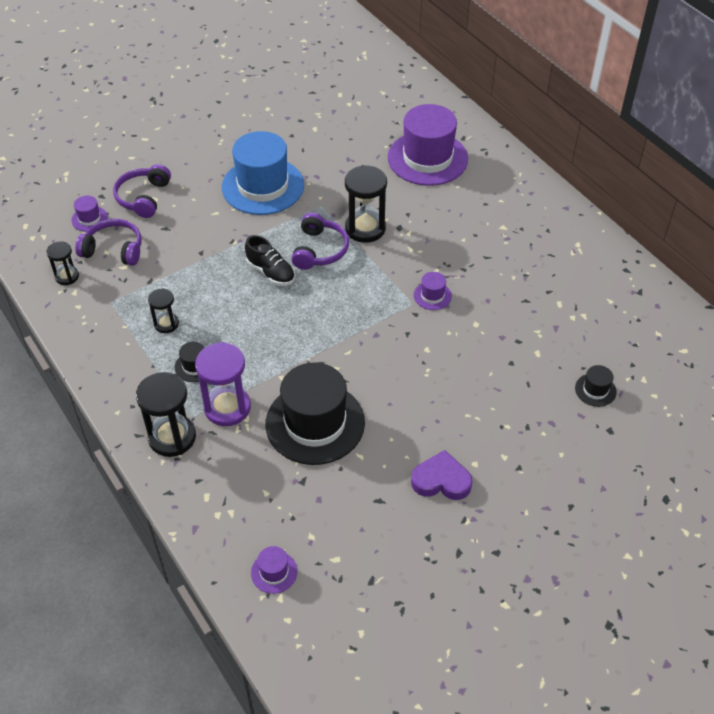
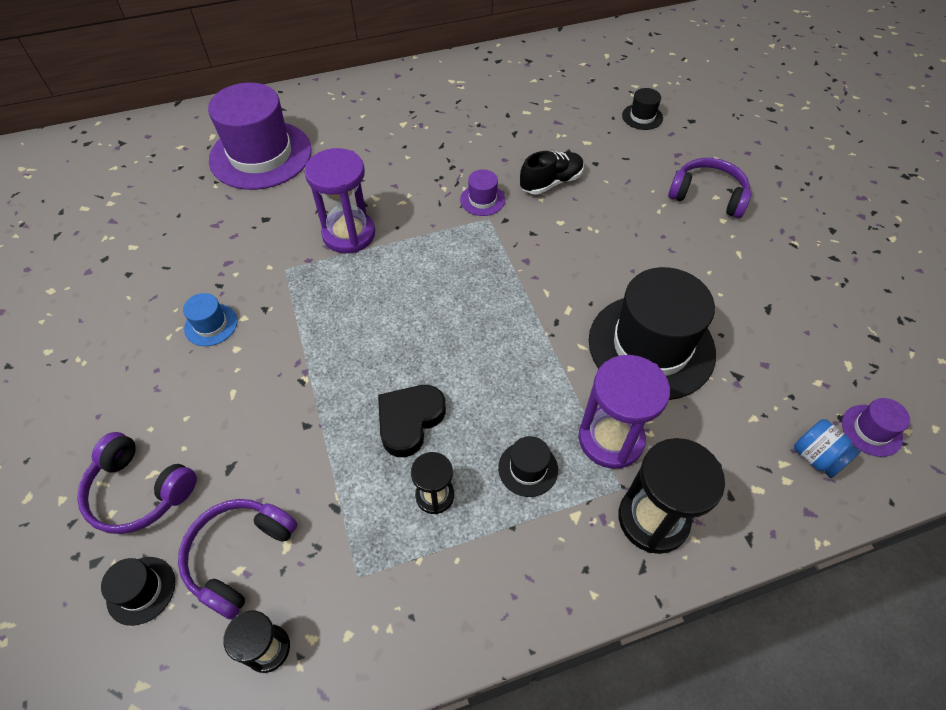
camera: 75 degrees left, 5 degrees up
(89, 219) = (141, 590): purple hat -> black hat
(216, 300) = (409, 421): none -> black heart
(241, 533) = (816, 457): none -> blue jar
(263, 186) = (211, 325): blue hat -> blue hat, size x0.42
(271, 272) = (383, 345): black shoe -> black shoe (551, 182)
(319, 250) = (365, 286): purple headphones -> purple headphones (707, 196)
(365, 228) = (349, 234): black hourglass -> purple hourglass
(441, 480) = (743, 250): purple heart -> none

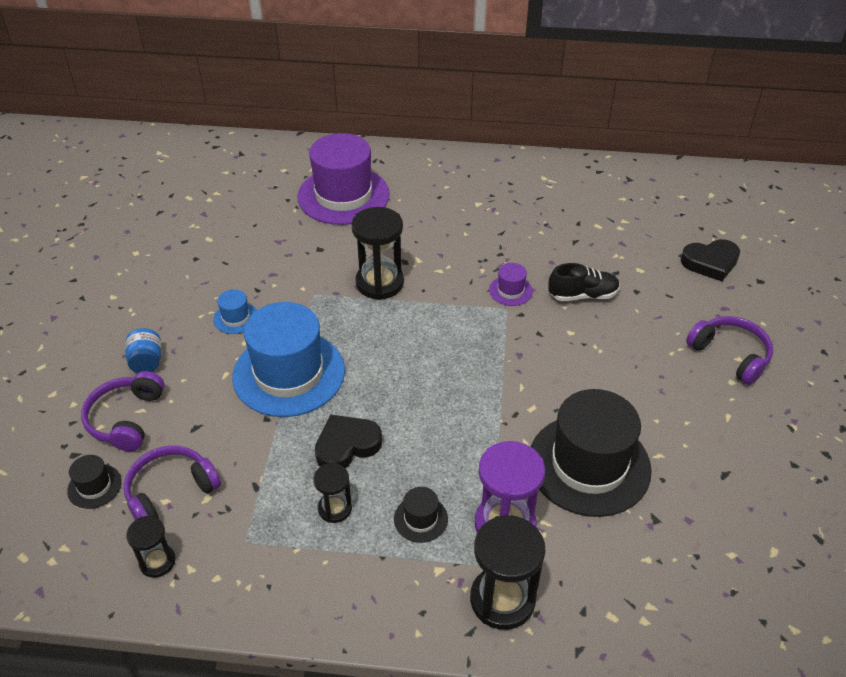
camera: 25 degrees right, 10 degrees down
(140, 491) = (126, 419): purple headphones -> purple headphones turned 45 degrees clockwise
(304, 365) = (289, 373): none -> blue hat
(349, 234) = (380, 283): purple hourglass -> black hourglass
(642, 117) = (710, 263): black hat -> black heart
(816, 457) = (686, 614): blue jar -> blue jar (147, 362)
(871, 430) = (757, 614): purple hat -> none

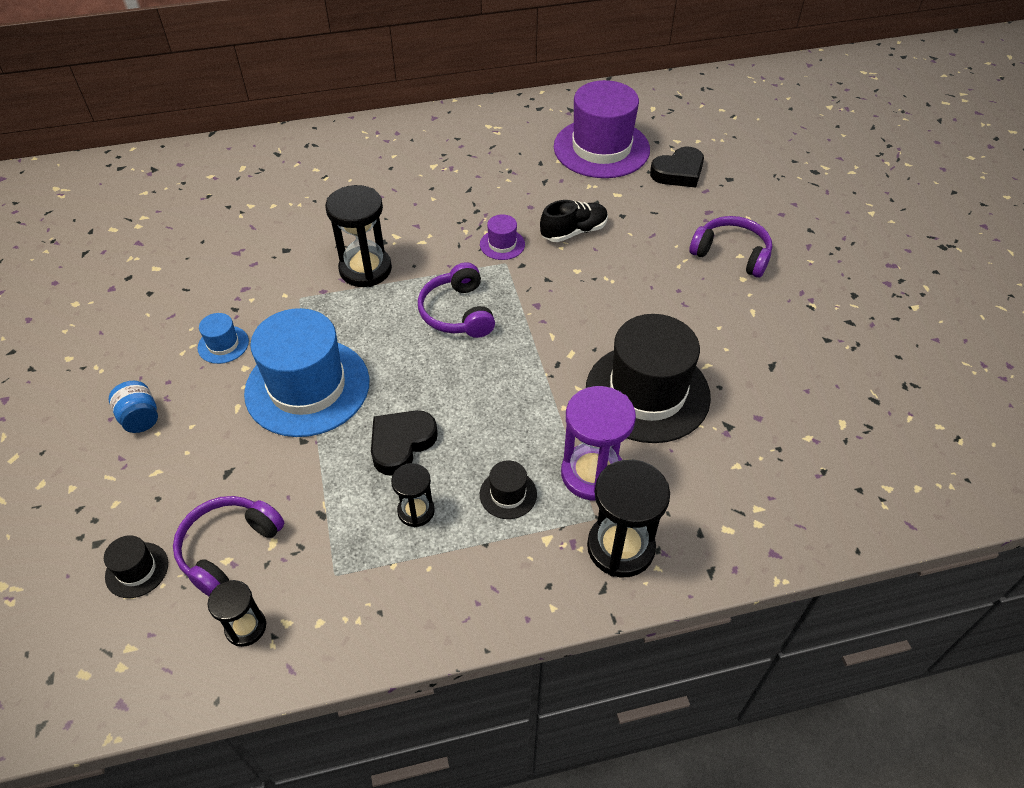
camera: 20 degrees left, 5 degrees up
(126, 419) = (143, 486): purple headphones -> purple headphones (458, 312)
(343, 195) = (288, 188): purple hat -> purple hat (601, 148)

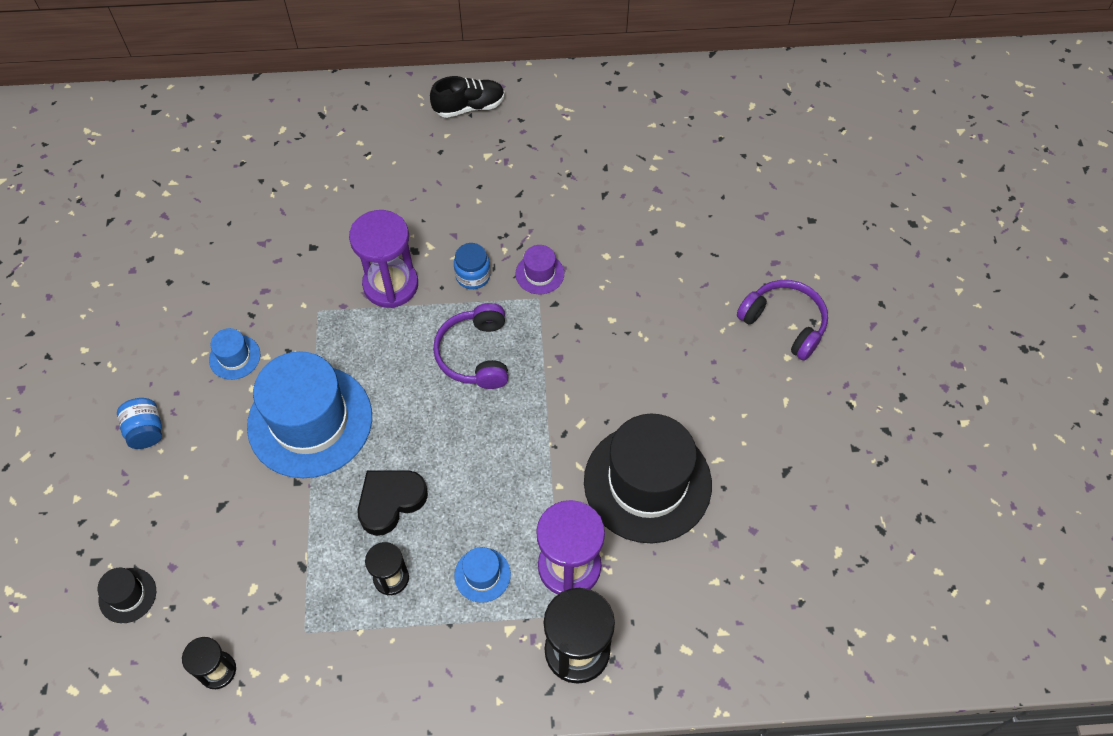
camera: 10 degrees right, 10 degrees up
(228, 548) = (212, 588): purple headphones -> none
(365, 269) = (390, 285): black hourglass -> purple hourglass
(441, 253) = (473, 276): none -> blue jar
(508, 494) = (482, 575): black hat -> blue hat
(574, 232) = (620, 268): black shoe -> black shoe (469, 107)
(601, 148) = (678, 156): purple hat -> none
(678, 172) = (756, 203): black heart -> none

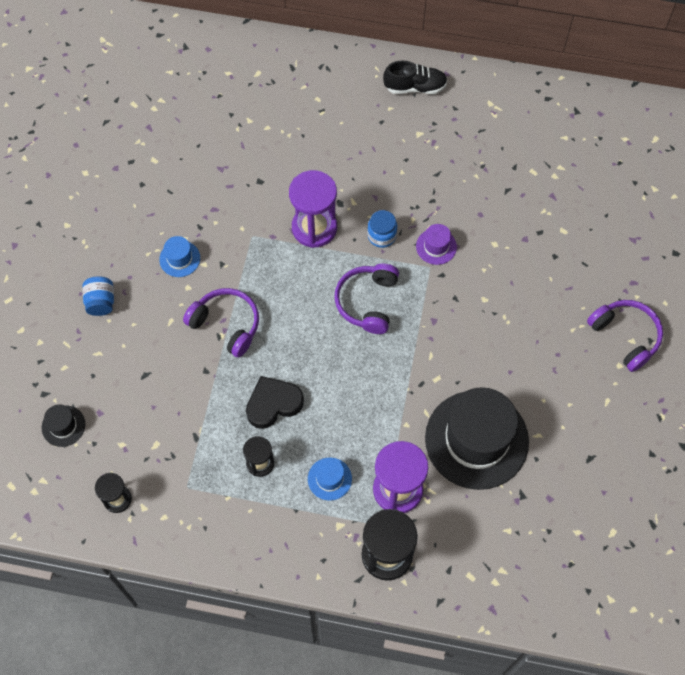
camera: 15 degrees right, 5 degrees up
(310, 421) = (226, 325): blue hat -> purple headphones

